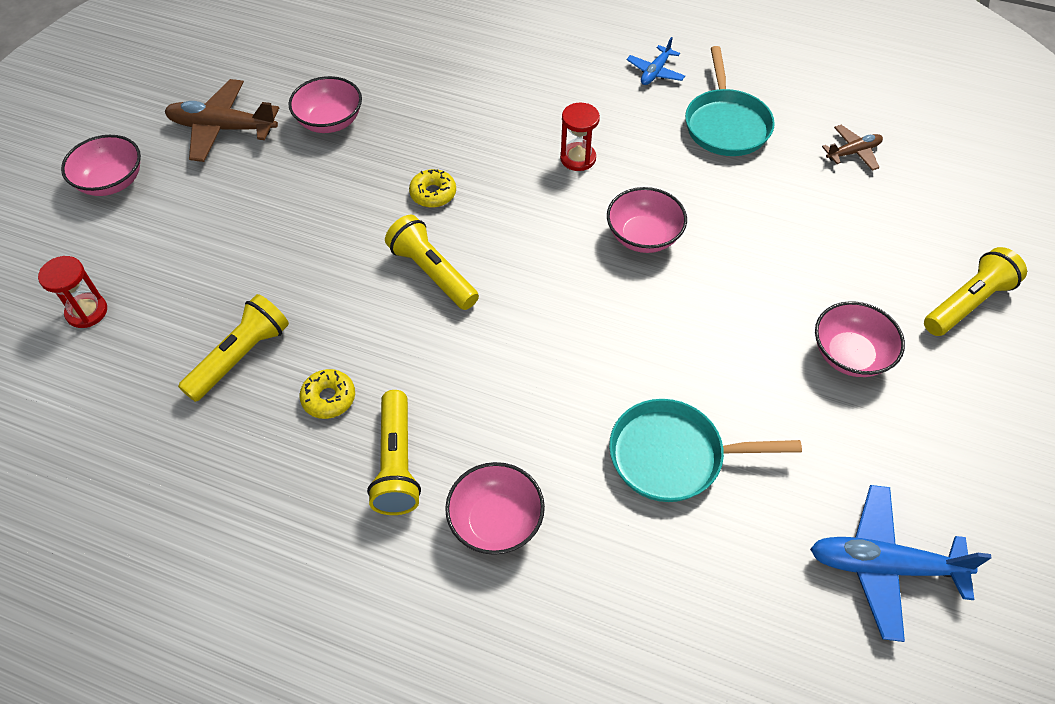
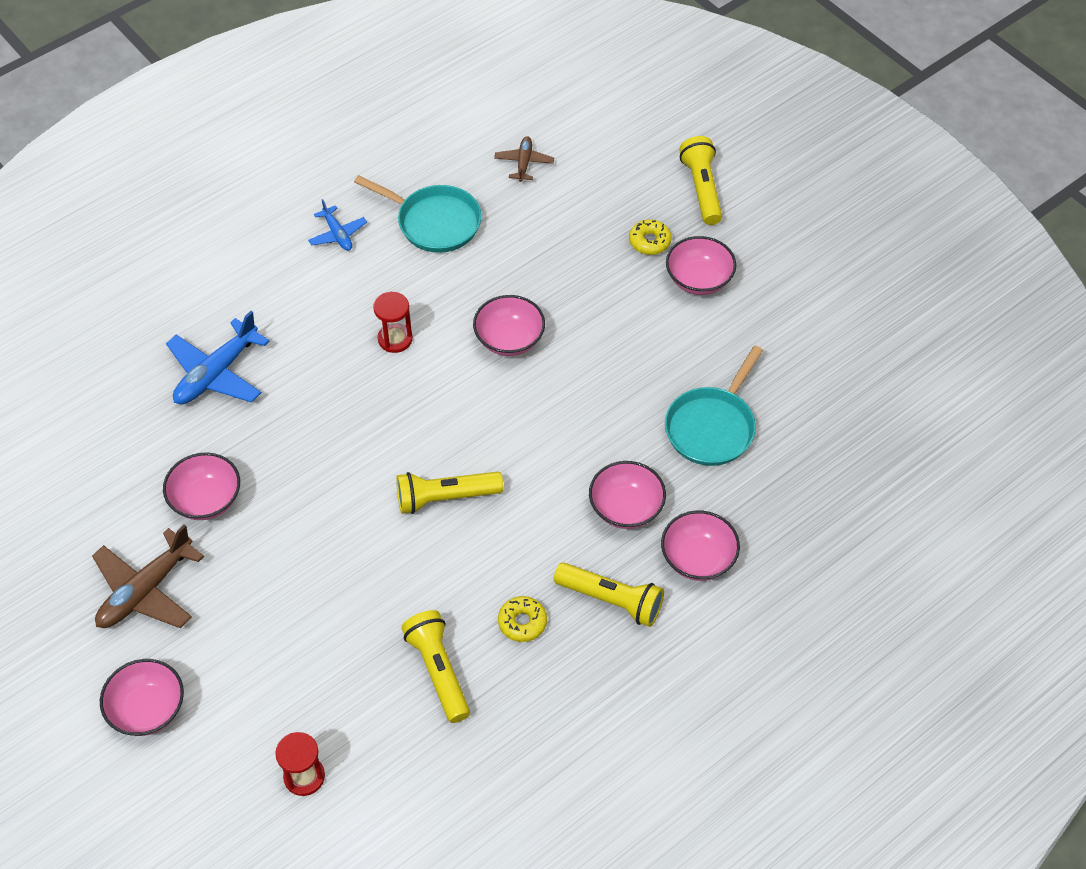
camera: 60 degrees left, 0 degrees up
(433, 194) = (357, 459): yellow donut -> yellow donut (649, 241)
(516, 424) = (626, 508): none -> pink bowl
(883, 566) = (858, 359): blue plane -> blue plane (216, 373)

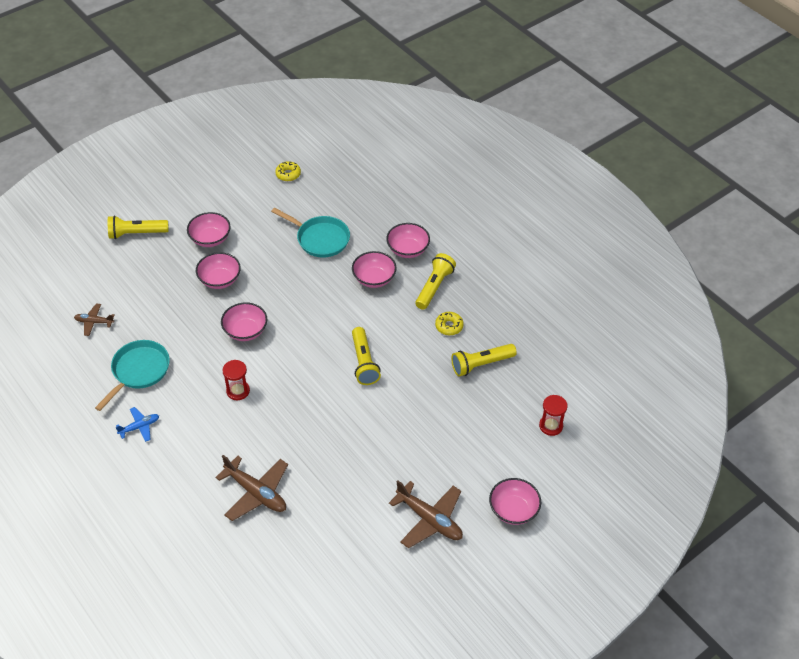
camera: 90 degrees left, 5 degrees down
(206, 500) = (360, 491): pink bowl -> pink bowl (219, 280)
(216, 373) = (256, 493): blue plane -> brown plane
(649, 241) = (176, 260): yellow donut -> yellow donut (288, 174)

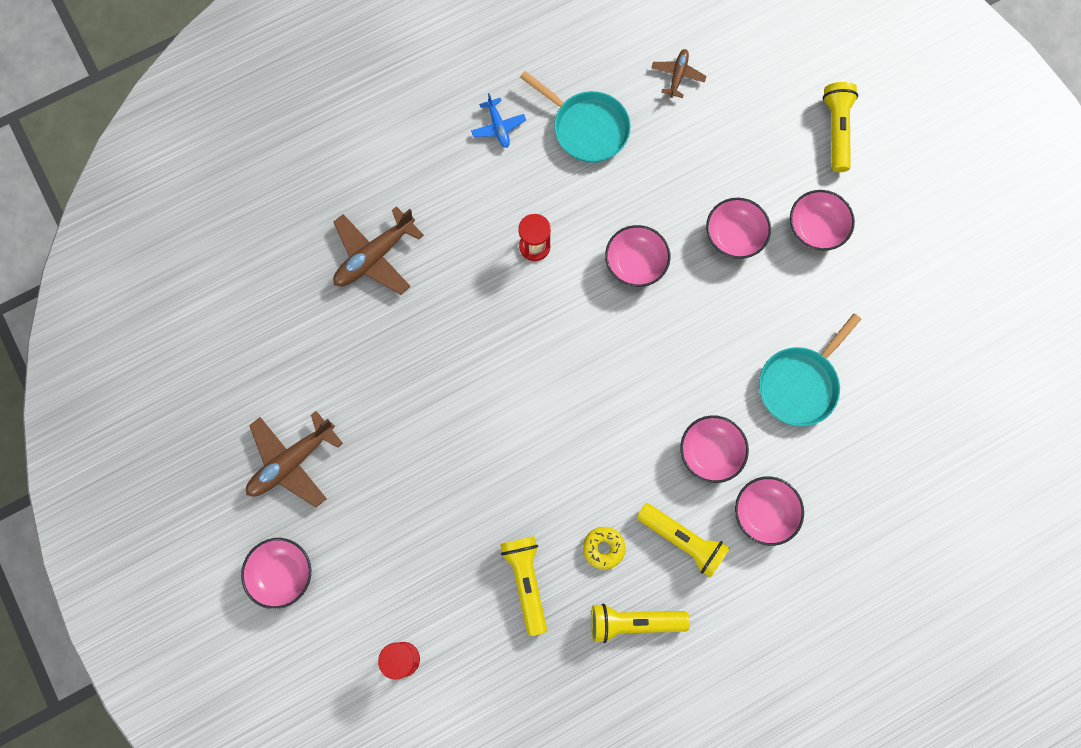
camera: 100 degrees right, 25 degrees up
(288, 174) = (945, 351): yellow donut -> none
(364, 362) = (556, 416): yellow flashlight -> yellow flashlight (634, 622)

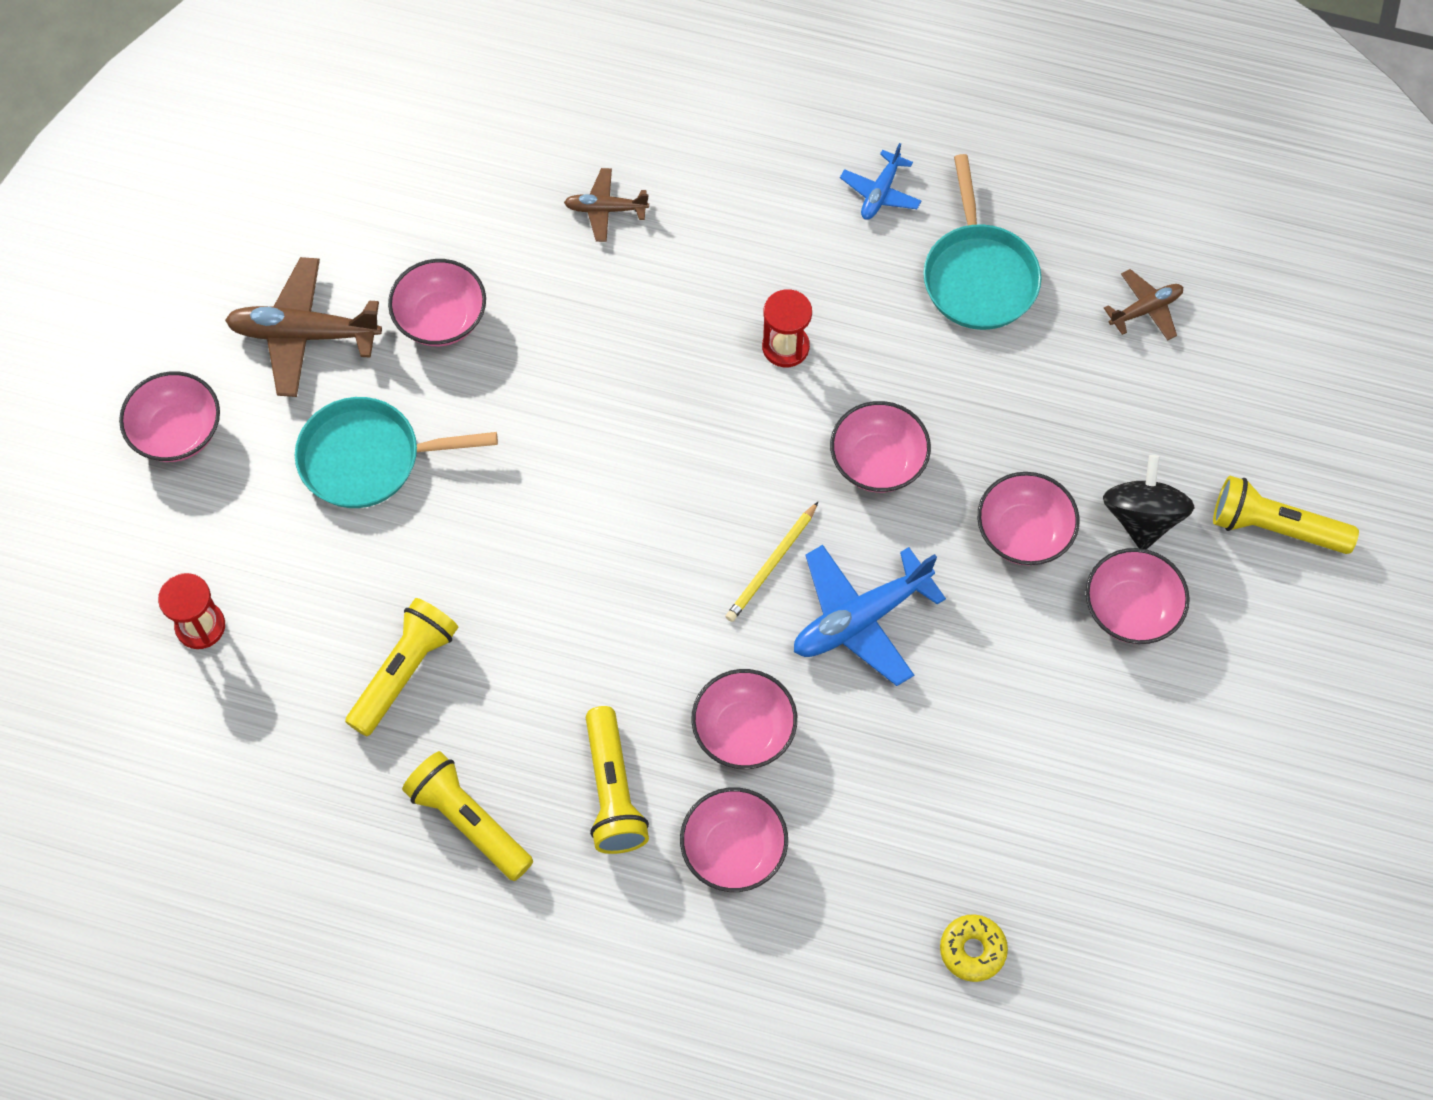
camera: 45 degrees right, 10 degrees down
(353, 389) = (441, 319): none -> pink bowl
(374, 256) = (605, 209): brown plane -> brown plane, size x0.56
(603, 548) = (520, 717): yellow donut -> yellow donut (972, 950)
(639, 360) = (772, 564): none -> yellow pencil
(706, 348) = (860, 619): none -> blue plane
(777, 179) = (1142, 518): none -> black spinning top
(800, 384) = (927, 756): turquoise pan -> turquoise pan (368, 458)
(836, 130) = (1275, 527): yellow flashlight -> yellow flashlight turned 120 degrees counterclockwise

